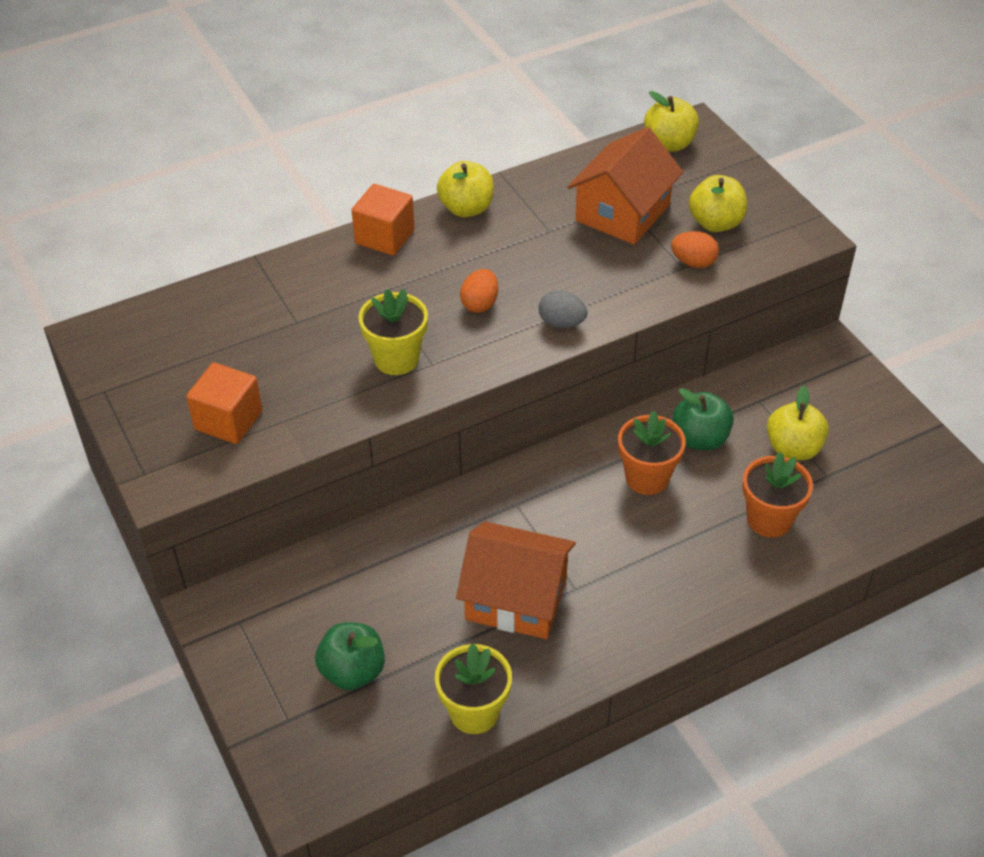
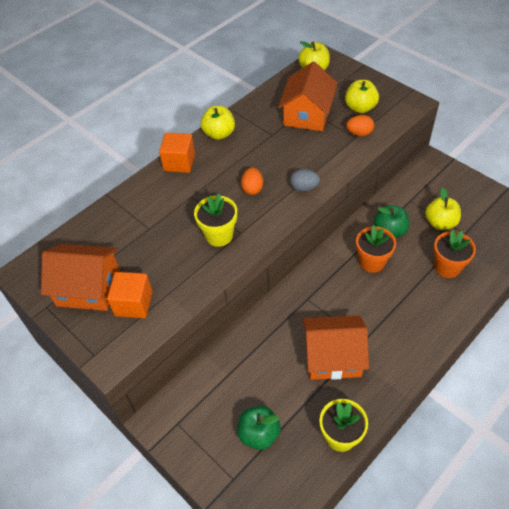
camera: 15 degrees left, 5 degrees up
(173, 381) = (88, 288): none -> orange house

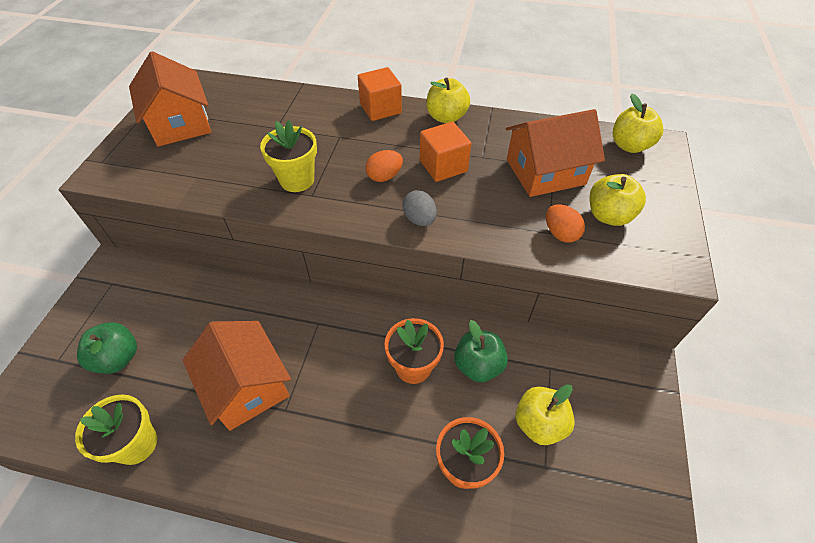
camera: 55 degrees right, 0 degrees up
(133, 303) = (173, 159): orange cube -> orange cube (443, 166)

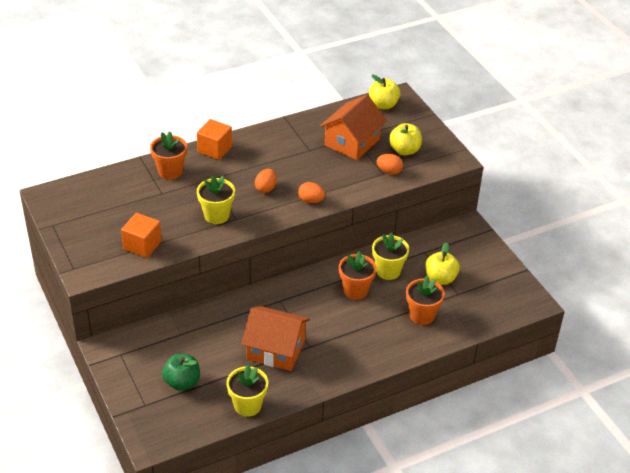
camera: 40 degrees left, 10 degrees down
(180, 123) = (91, 222): orange house -> none
(311, 110) = (170, 171): none -> orange flower pot
(419, 219) = (311, 201): grey egg -> orange egg
(443, 166) = (293, 166): orange cube -> orange cube (142, 245)
(446, 117) = (263, 136): yellow apple -> none
(478, 365) = (388, 271): green apple -> yellow flower pot

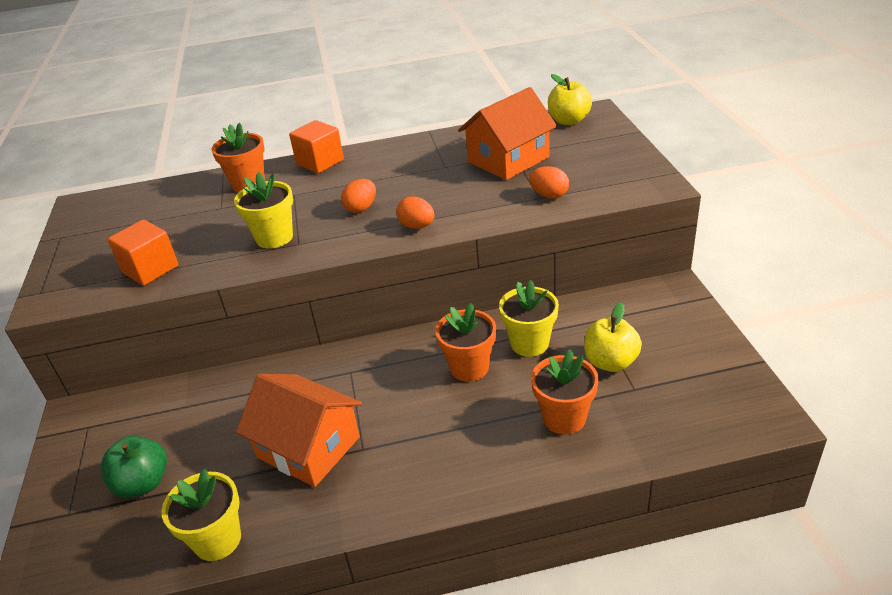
camera: 20 degrees right, 5 degrees down
(404, 150) = (581, 171): yellow apple -> none

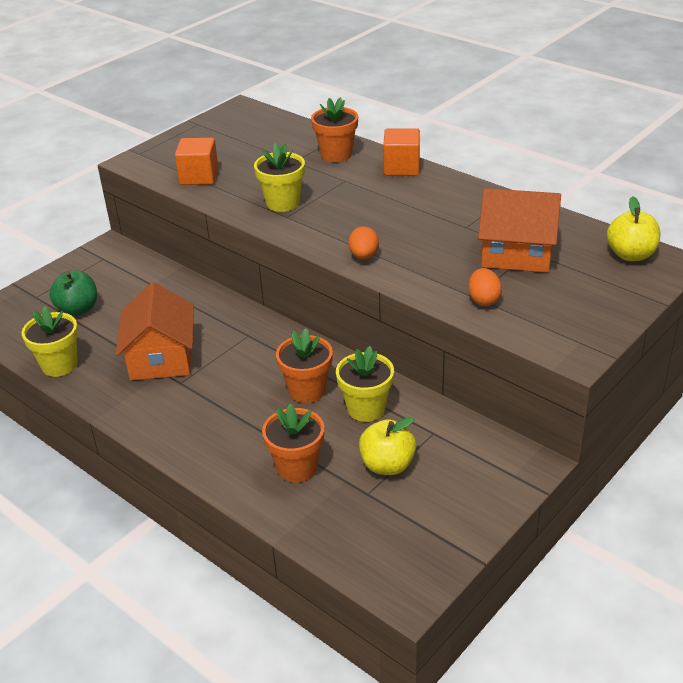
camera: 50 degrees right, 0 degrees up
(361, 208) = (360, 219): orange egg -> none

